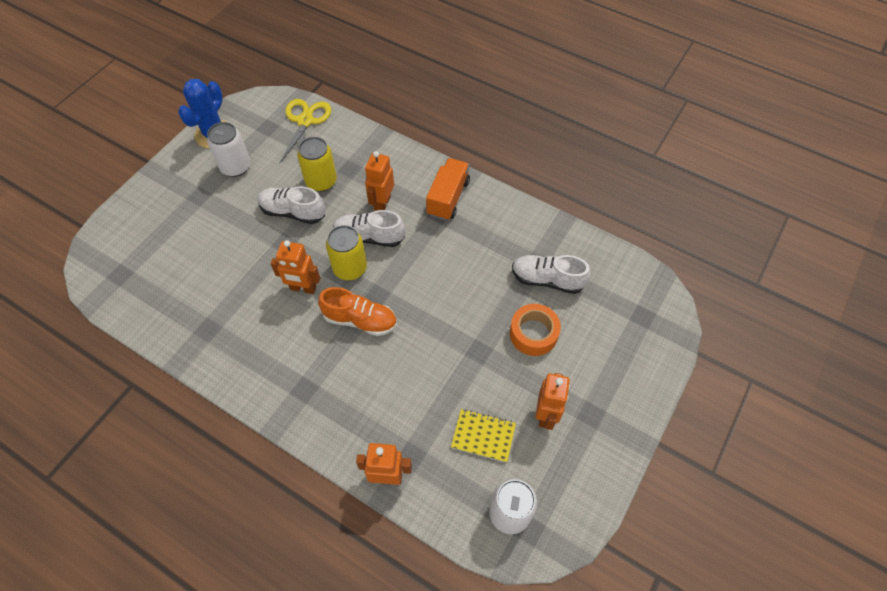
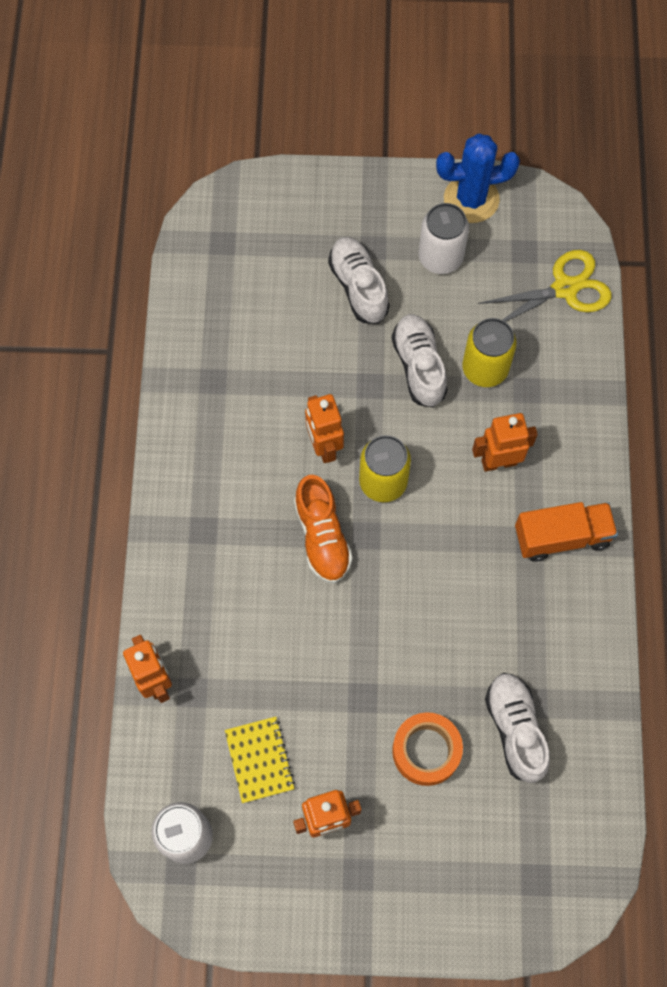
camera: 60 degrees right, 10 degrees up
(369, 237) = (440, 477): white shoe -> white shoe (358, 287)

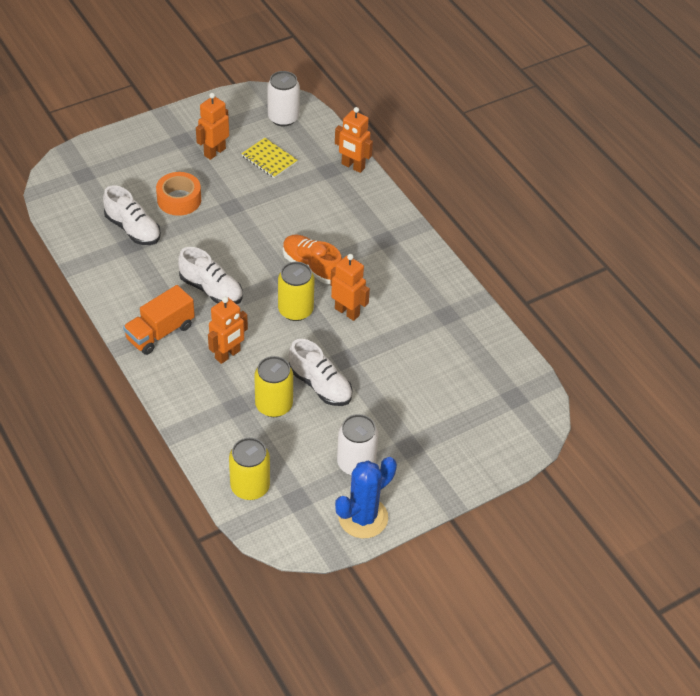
camera: 145 degrees right, 20 degrees down
(358, 287) = (398, 415): white shoe -> white shoe (211, 289)
(565, 288) = (250, 487): yellow scissors -> yellow can

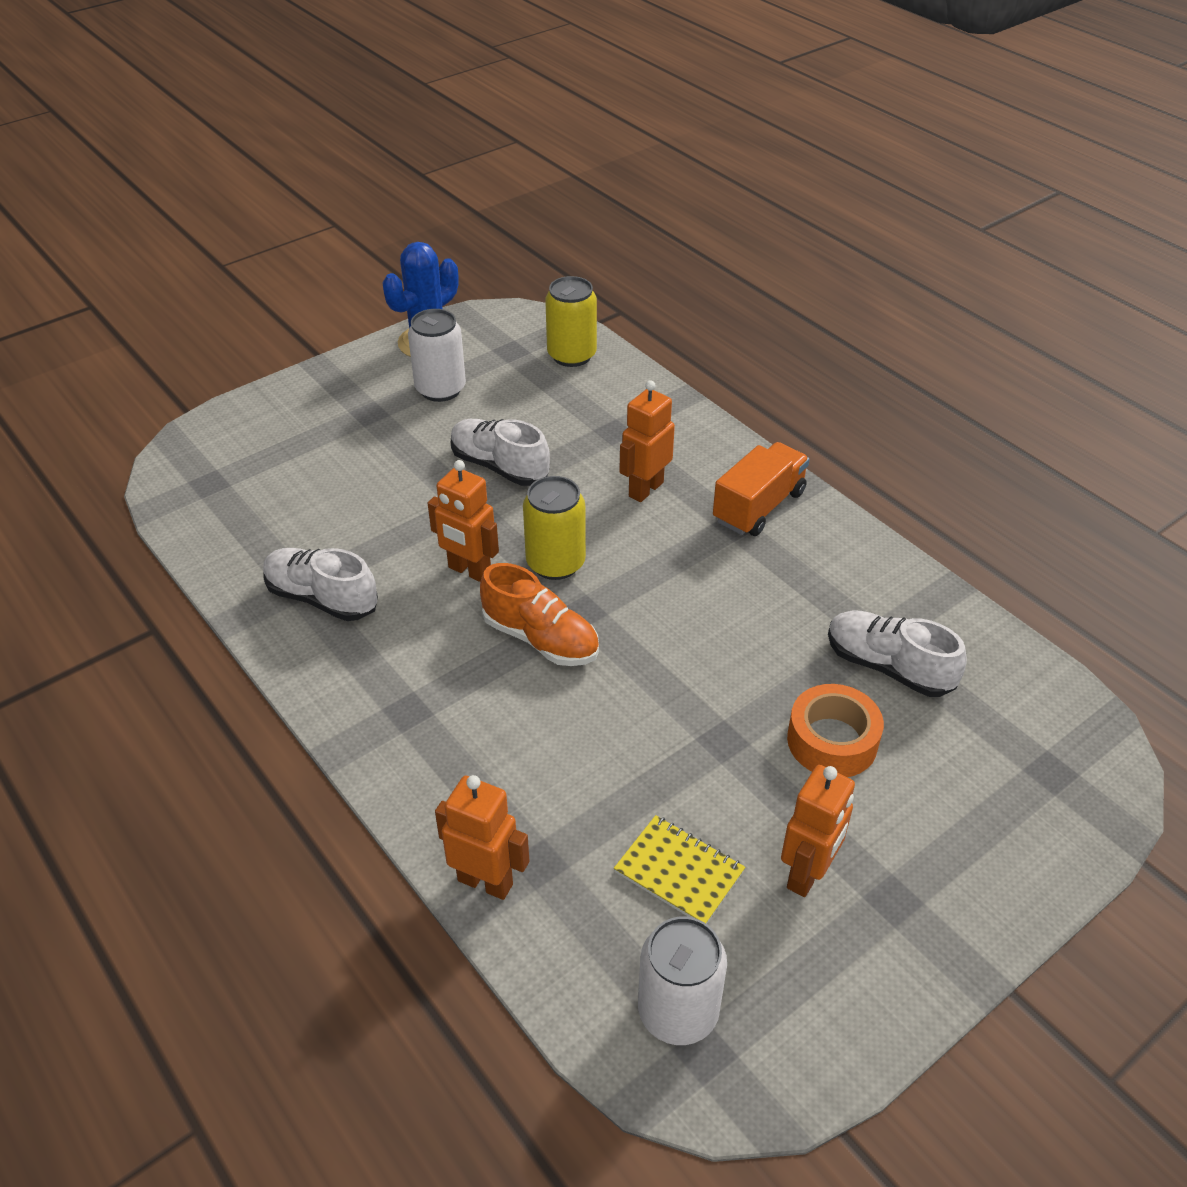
camera: 175 degrees right, 5 degrees down
(211, 289) = (704, 578): white shoe -> white shoe (322, 598)
(274, 405) = (561, 437): yellow can -> none

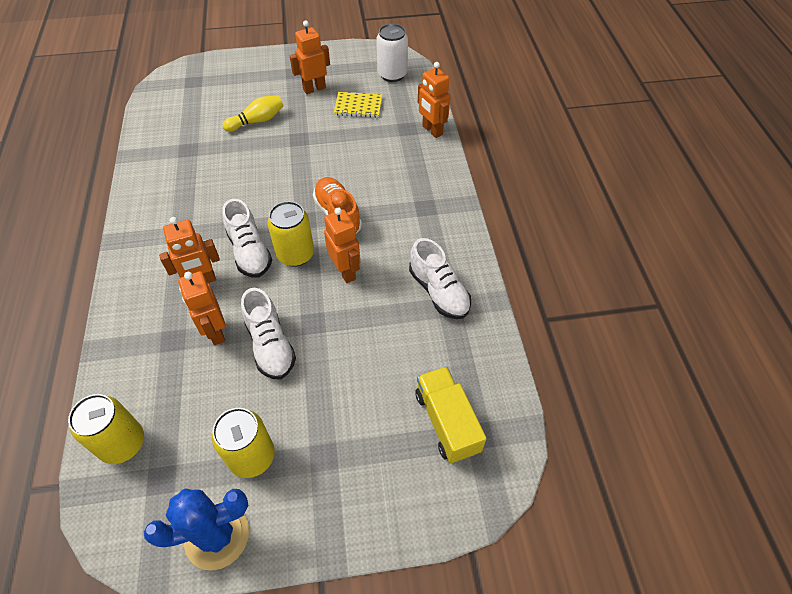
camera: 150 degrees left, 10 degrees up
(250, 480) = (447, 422): none -> yellow truck
(440, 389) = (252, 456): white can -> yellow can
(574, 454) = (215, 332): none -> orange robot
(679, 872) = (358, 106): yellow notebook -> yellow notebook turned 60 degrees counterclockwise
(758, 507) = (156, 238): orange truck -> none
(832, 741) = (257, 121): orange tape -> yellow bowling pin
(888, 667) = (200, 136): white shoe -> white shoe (249, 252)

